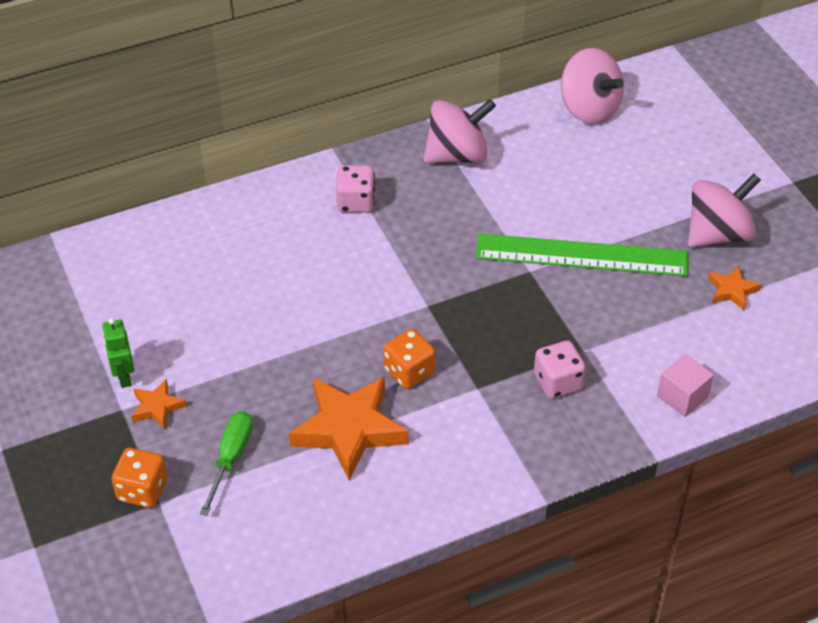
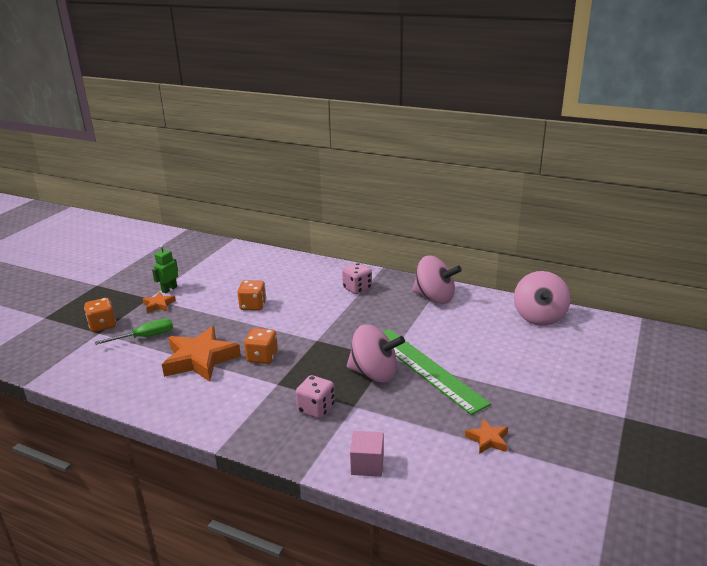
camera: 50 degrees right, 20 degrees down
(278, 317) = (253, 306): none -> orange dice
(718, 234) = (525, 409): pink spinning top -> pink spinning top (374, 373)

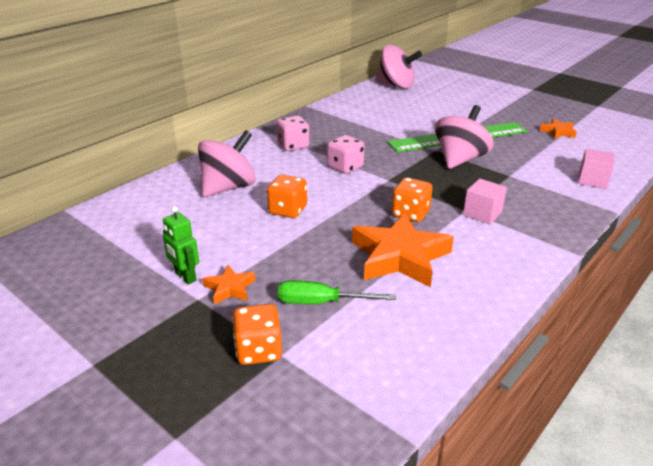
camera: 75 degrees left, 5 degrees up
(145, 337) = (321, 303): green screwdriver -> green screwdriver turned 75 degrees counterclockwise
(273, 393) = (482, 213): none -> pink cube
(316, 409) = (512, 193): pink dice -> pink dice (345, 167)
(434, 298) = (339, 115): pink spinning top -> pink spinning top (228, 187)

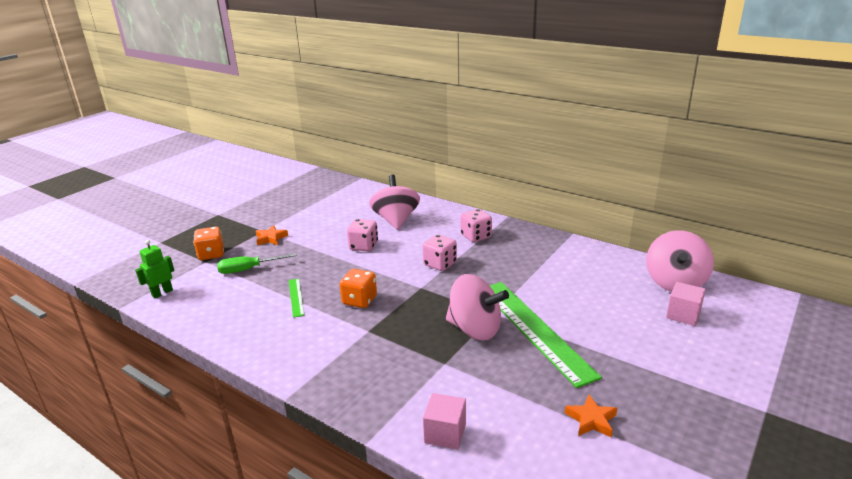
camera: 85 degrees right, 5 degrees down
(185, 277) = (285, 223): green robot -> green robot (162, 293)
(228, 187) = (396, 220): pink spinning top -> pink spinning top turned 135 degrees counterclockwise
(288, 210) = (363, 246): orange dice -> pink dice
(321, 303) = (248, 269): green screwdriver -> green screwdriver turned 105 degrees counterclockwise
(400, 256) = (296, 297): orange star -> green ruler
(482, 213) = (361, 340): pink cube -> pink cube (683, 315)

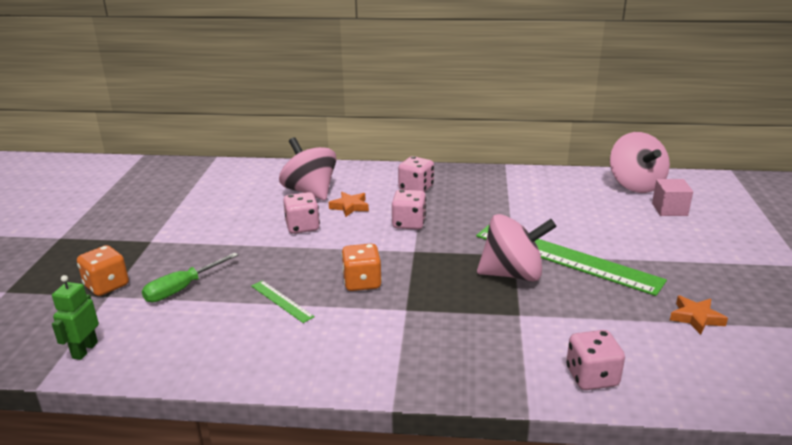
camera: 30 degrees left, 0 degrees up
(271, 238) = (172, 247): orange star -> orange star (350, 207)
(445, 433) = (592, 377): pink cube -> pink dice

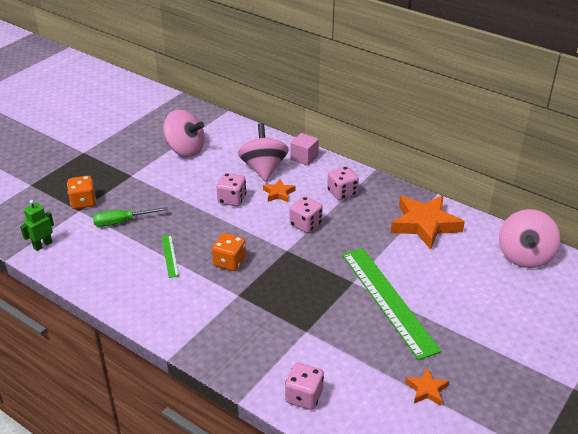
camera: 30 degrees right, 10 degrees up
(513, 274) = (335, 298): pink spinning top -> pink spinning top (185, 150)
(523, 189) = (425, 225): none -> orange star
(669, 209) = (524, 291): pink cube -> pink cube (304, 157)

